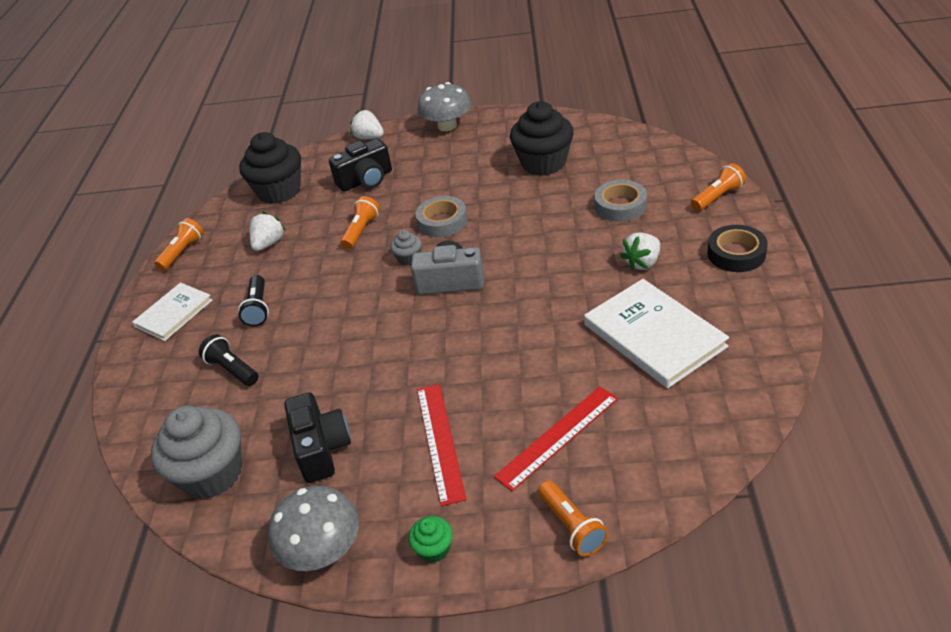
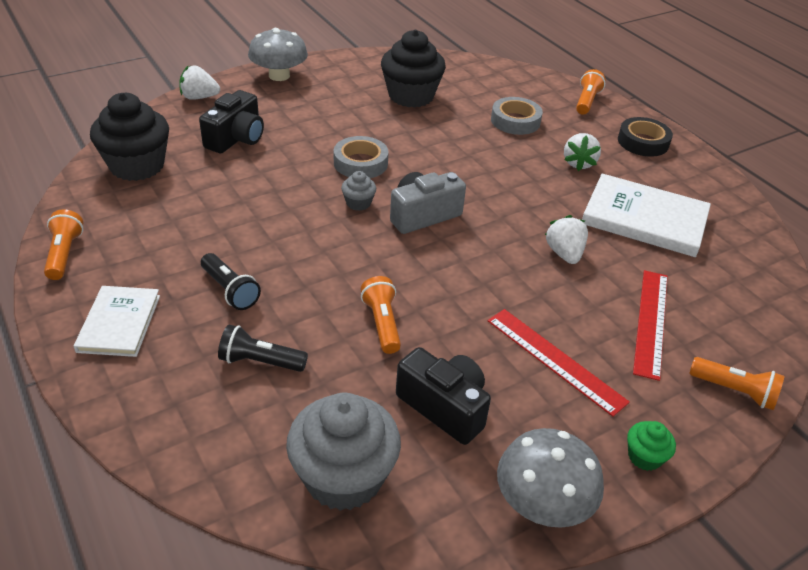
camera: 40 degrees left, 0 degrees up
(269, 243) = (177, 221): white strawberry -> white strawberry (564, 254)
(361, 231) = (279, 188): orange flashlight -> orange flashlight (382, 323)

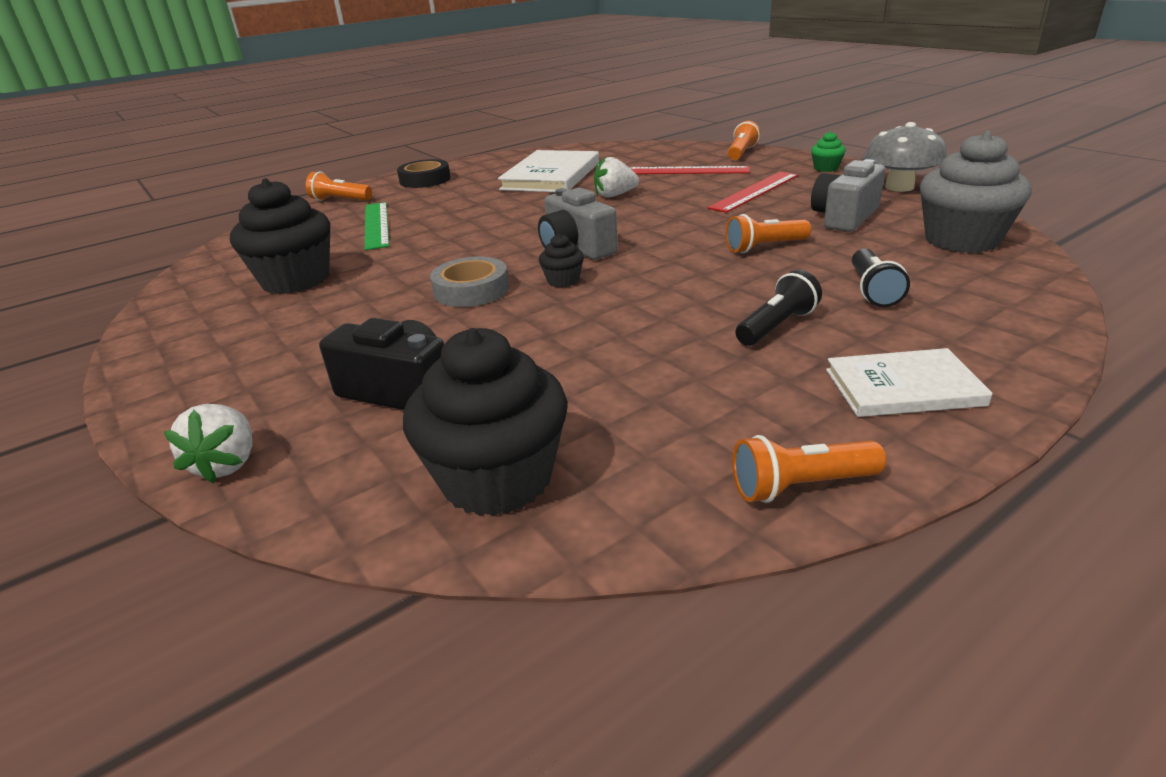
camera: 90 degrees left, 10 degrees down
(279, 76) = (175, 389): grey mushroom -> none
(358, 203) = (563, 280): grey cupcake -> black cupcake
(444, 407) = (844, 217): black camera -> grey camera
(515, 121) = (376, 225): grey tape -> green ruler
(578, 163) = (464, 198): white strawberry -> none

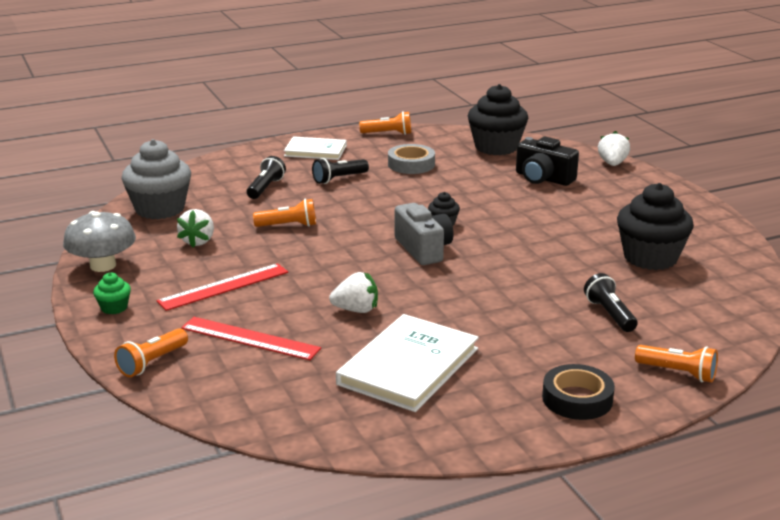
camera: 170 degrees left, 5 degrees down
(376, 225) = (610, 314): green ruler -> black flashlight
(471, 290) = (508, 227): grey tape -> grey tape (411, 164)
(844, 217) = (198, 241): grey camera -> white strawberry

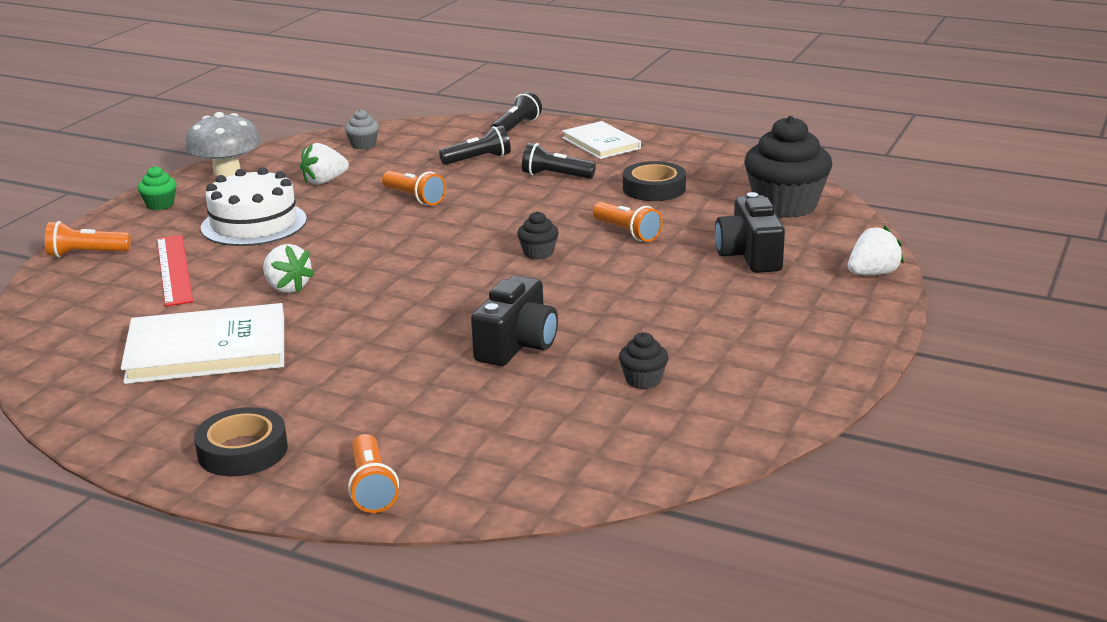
camera: 50 degrees right, 0 degrees up
(160, 209) = (363, 145): grey cupcake -> grey cupcake, size x0.45
(224, 287) = (254, 224): red ruler -> white cake
(388, 134) = (709, 152): orange flashlight -> orange flashlight (627, 232)
(411, 164) = (654, 188): grey tape -> black tape
(423, 249) = (462, 266): grey camera -> none
(557, 272) = (517, 345): none -> black camera
(610, 314) = (459, 405): black flashlight -> black flashlight (516, 127)
(650, 258) = (643, 380): black cupcake -> black cupcake, size x0.45

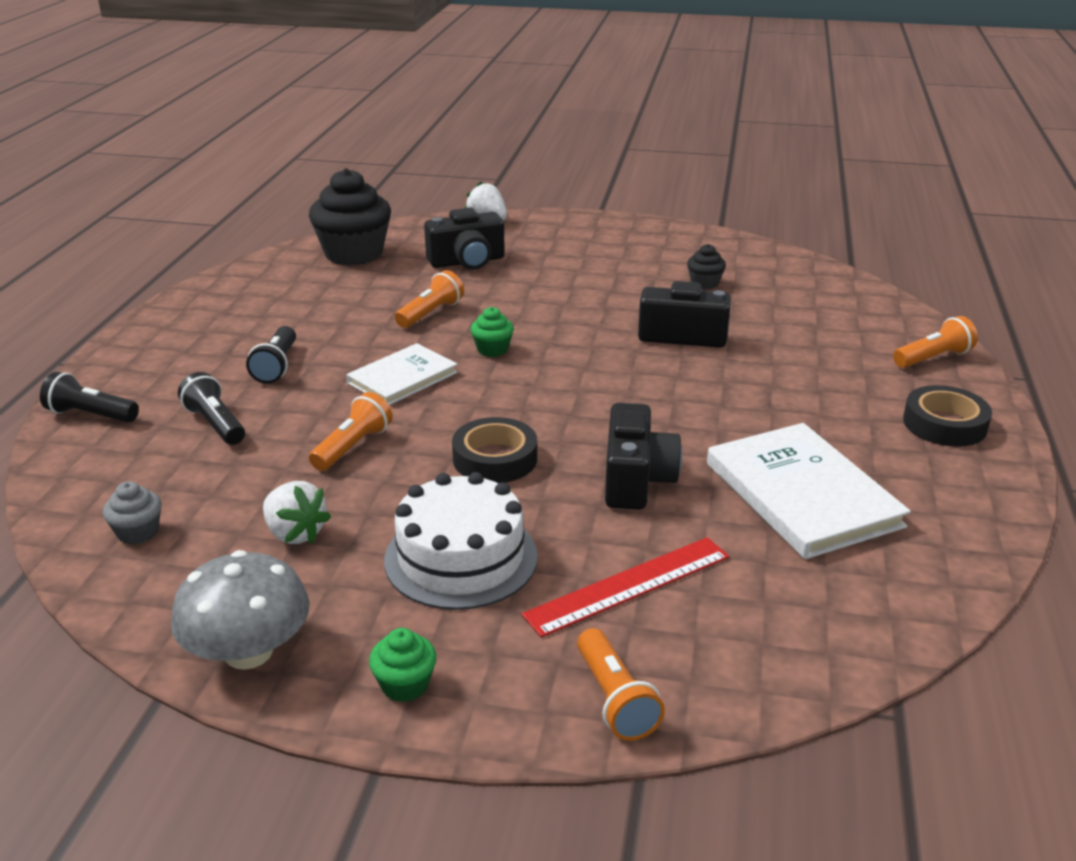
camera: 105 degrees left, 5 degrees up
(287, 287) = (636, 480): white strawberry -> black camera
(538, 253) = (492, 349): black cupcake -> green cupcake
(601, 143) = (168, 352): white book -> white book (402, 378)
(654, 188) = (314, 311): black tape -> black tape (495, 459)

